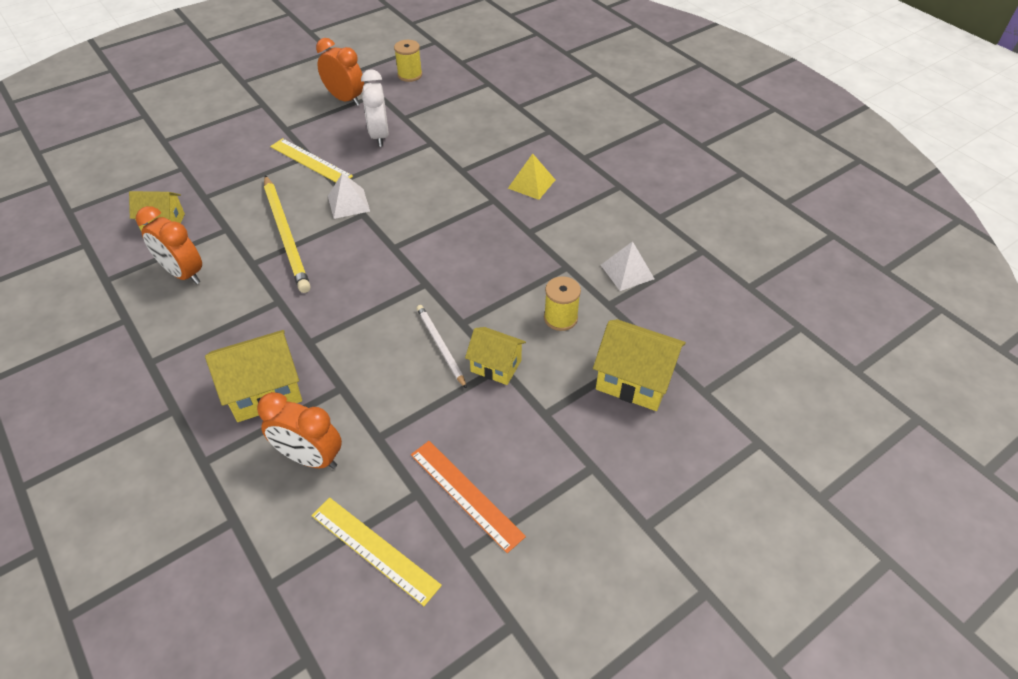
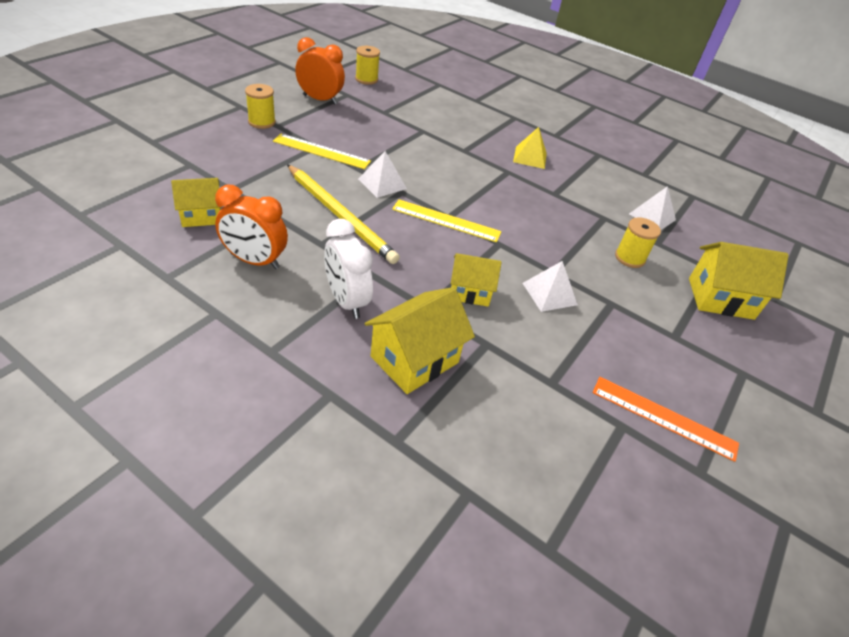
camera: 25 degrees left, 5 degrees down
(272, 124) = (262, 122): none -> yellow spool
(310, 458) = (503, 414): orange clock -> none
(374, 549) = (623, 487): yellow ruler -> yellow ruler (446, 221)
(379, 136) = (372, 127): white clock -> white clock (346, 301)
(440, 346) = (549, 294): white pencil -> white pyramid
(496, 366) = (607, 303): yellow house -> yellow house (470, 292)

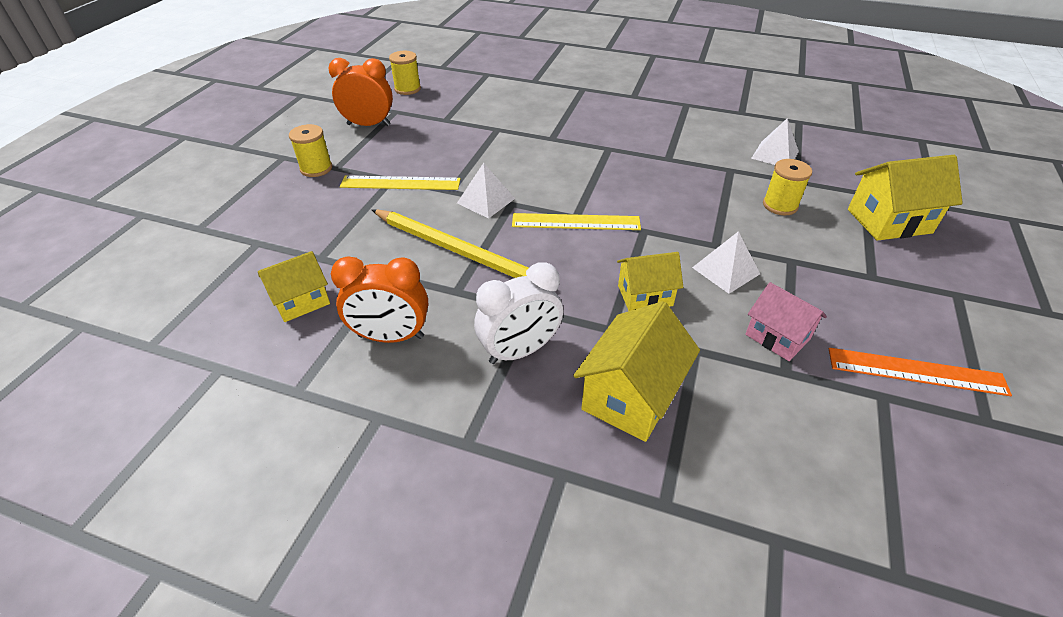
camera: 10 degrees left, 0 degrees up
(346, 301) = (520, 351): white clock -> white clock turned 75 degrees counterclockwise
(530, 157) = (621, 126): yellow pyramid -> none
(561, 355) = (777, 337): none -> pink house

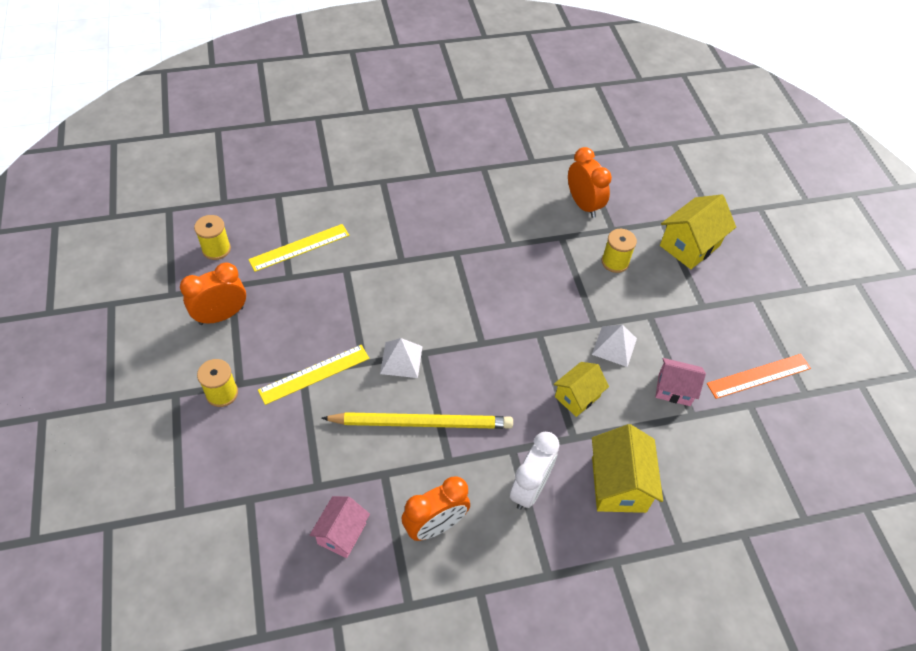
camera: 35 degrees left, 10 degrees up
(301, 301) = (342, 533): yellow house -> pink house
(576, 222) = (485, 349): yellow ruler -> yellow ruler (299, 247)
(775, 154) = (583, 204): white pyramid -> orange clock

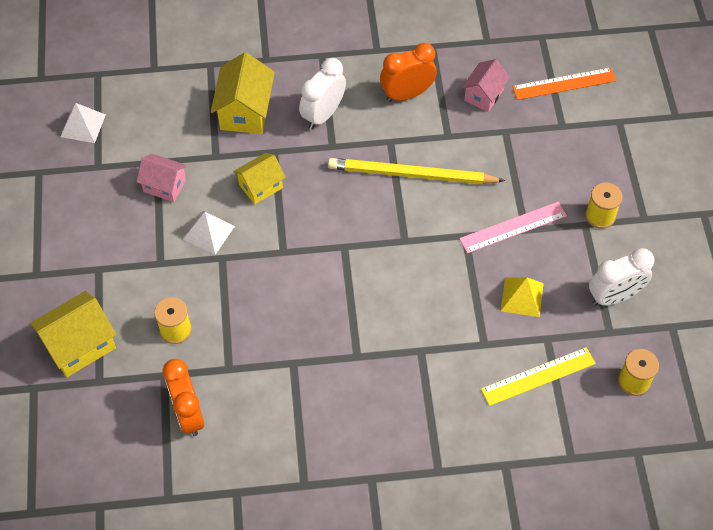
camera: 170 degrees left, 5 degrees up
(221, 316) = (614, 296): orange clock -> white clock
(309, 309) = (522, 297): none -> yellow pyramid
(314, 374) = (513, 227): yellow ruler -> pink ruler
(401, 359) = (427, 235): white pyramid -> white pyramid (83, 125)
(758, 376) = (75, 192): orange ruler -> orange ruler (564, 84)

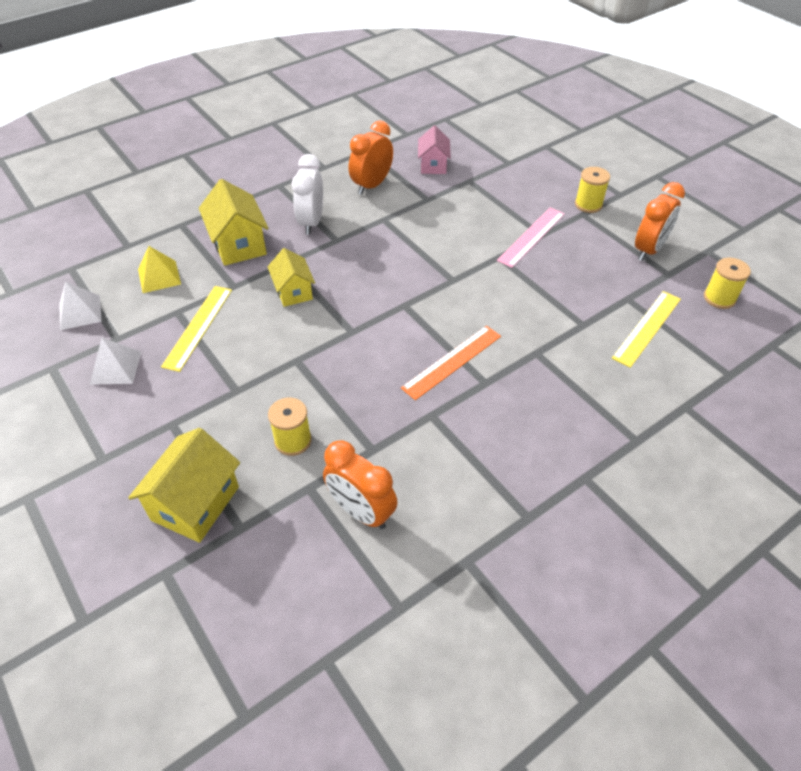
camera: 30 degrees left, 10 degrees down
(164, 186) = (198, 327): pink house -> yellow ruler
(209, 232) = (269, 346): white pyramid -> white pyramid (115, 367)
(261, 186) = (293, 291): yellow house -> yellow house turned 45 degrees counterclockwise
(411, 174) = (420, 234): yellow pencil -> none
(522, 297) = (582, 279): yellow pyramid -> yellow pyramid (159, 276)
(564, 84) = (487, 139): orange ruler -> orange ruler (452, 361)
(614, 296) = (648, 250): white clock -> orange clock

